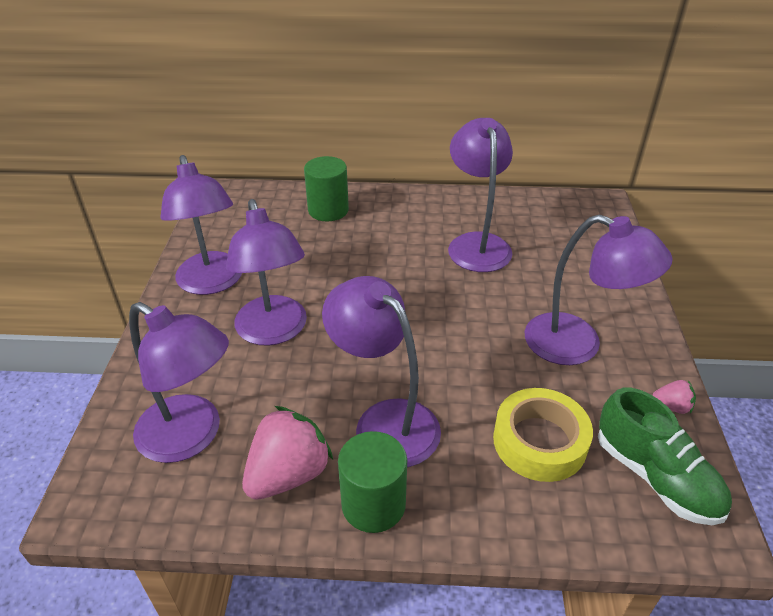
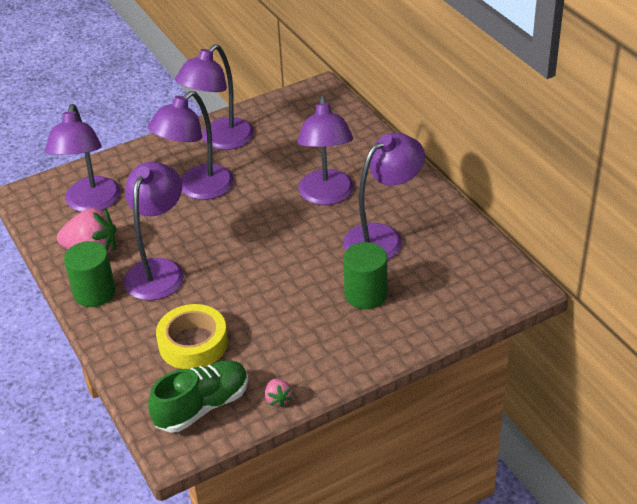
camera: 60 degrees right, 0 degrees up
(328, 210) = (350, 147): green cylinder -> green cylinder (366, 294)
(578, 345) = (305, 332): purple lamp -> purple lamp (327, 196)
(655, 476) = (202, 406): green shoe -> green shoe turned 150 degrees counterclockwise

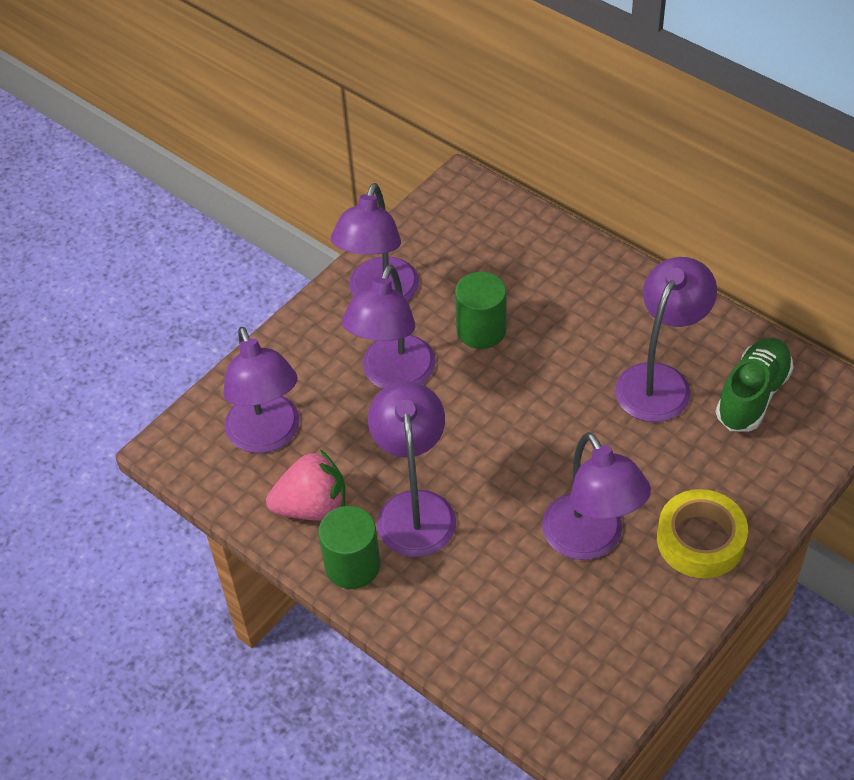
camera: 20 degrees left, 10 degrees up
(193, 343) = (518, 597): yellow tape -> yellow tape (700, 540)
(202, 406) = (581, 680): green shoe -> green shoe (752, 395)
(278, 399) = (663, 640): pink strawberry -> none
(327, 196) = (560, 341): purple lamp -> purple lamp (590, 540)
(366, 294) = (684, 466): green cylinder -> green cylinder (481, 330)

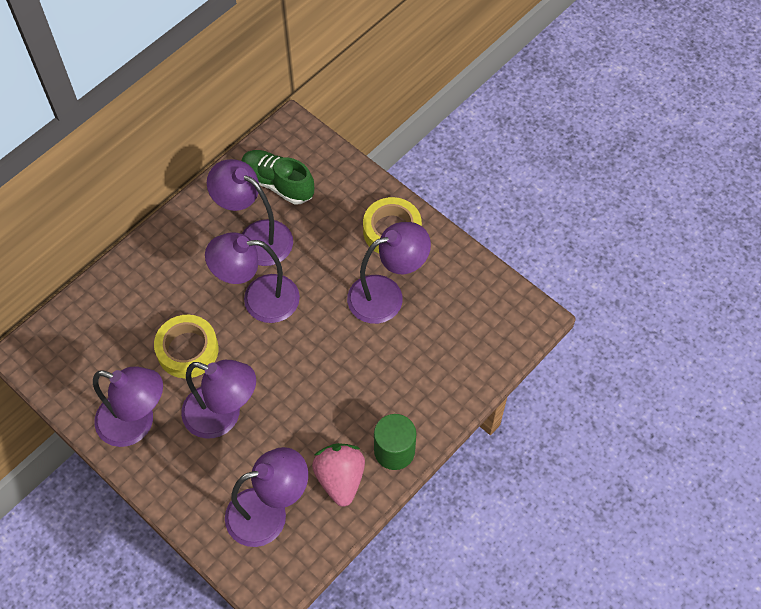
camera: 90 degrees left, 10 degrees up
(415, 508) = (349, 406): purple lamp -> purple lamp (259, 299)
(481, 330) = (187, 350): green cylinder -> yellow tape

